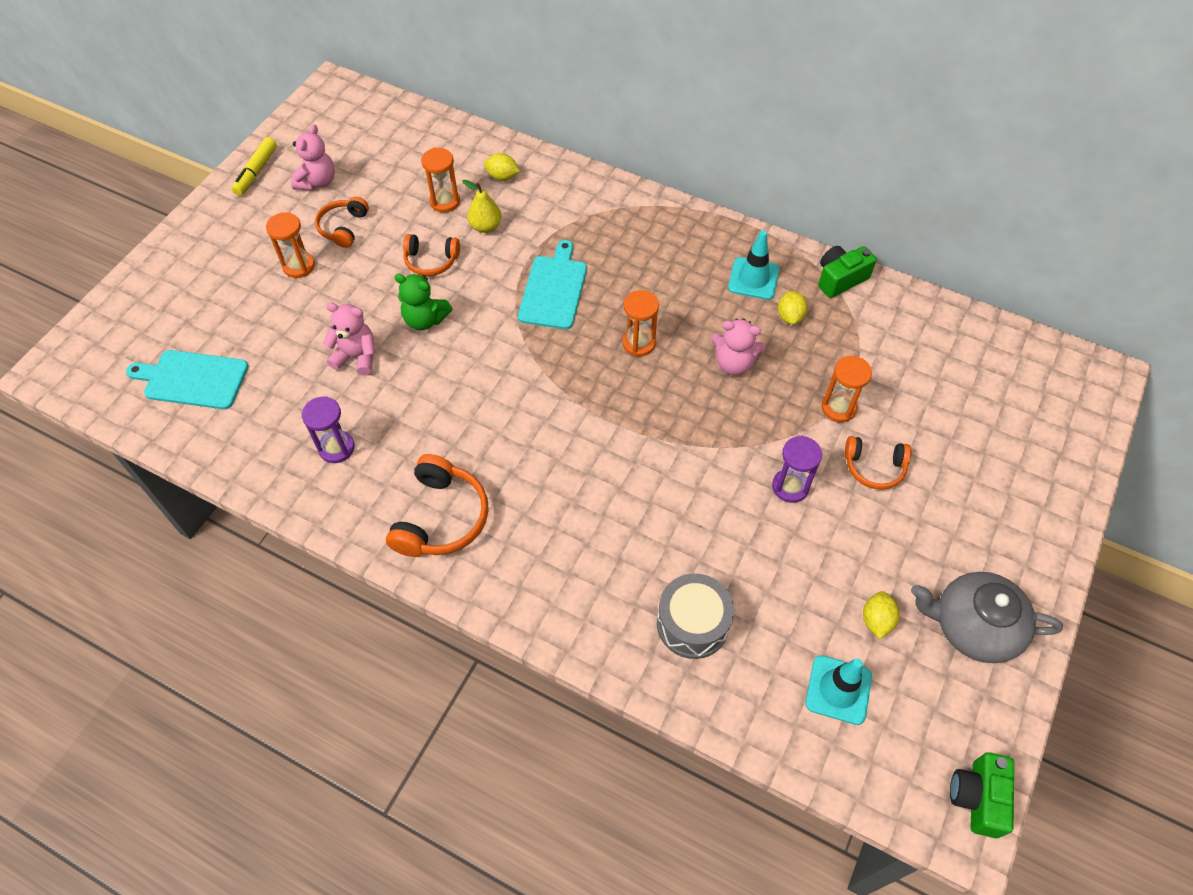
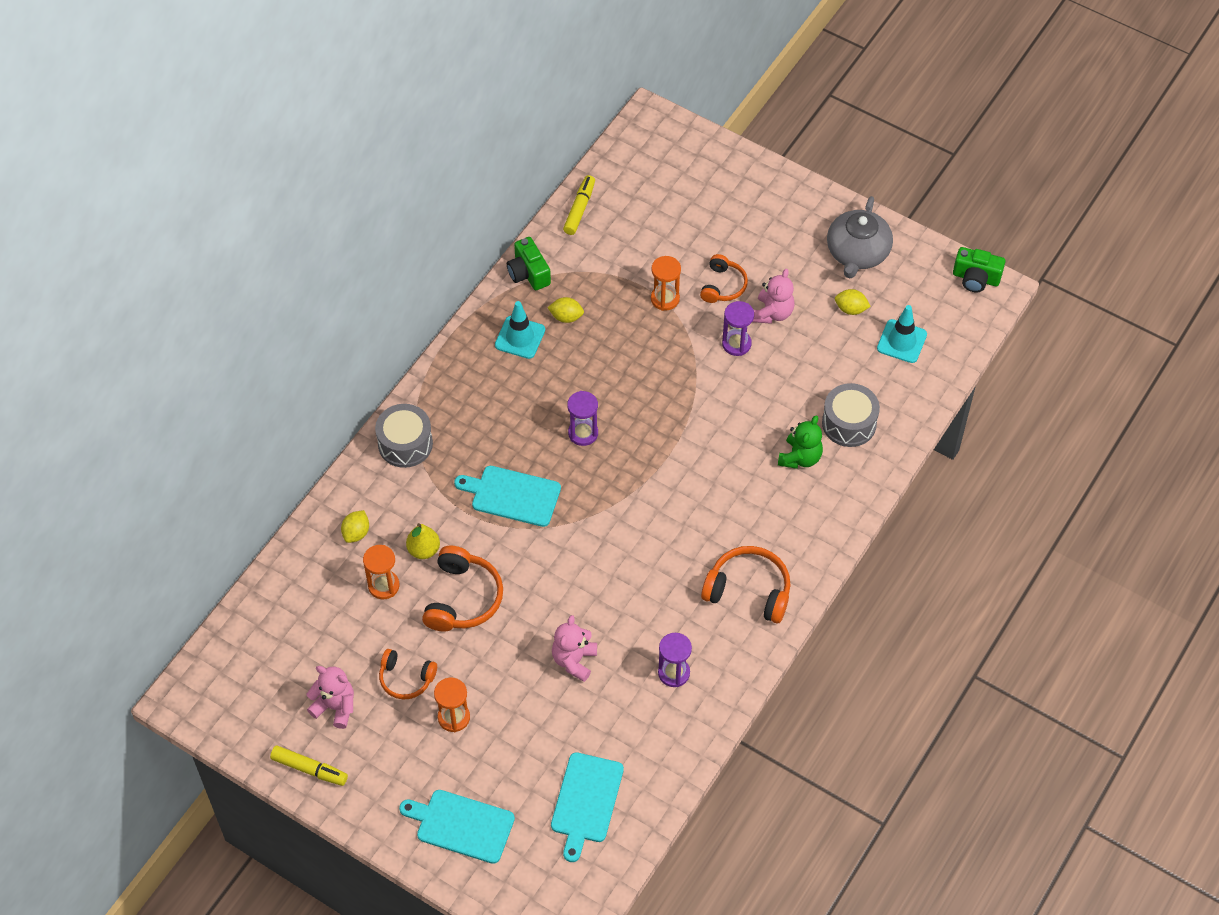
camera: 85 degrees left, 0 degrees up
(183, 282) = (461, 825): none -> turquoise cutting board
(425, 319) = (536, 603): green teddy bear -> green teddy bear (800, 457)
(431, 261) = (463, 598): orange headphones -> orange headphones, size x1.57
(606, 201) = (405, 444): none -> grey drum
(639, 343) = (583, 433): orange hourglass -> purple hourglass
(734, 363) = (612, 365): pink teddy bear -> pink teddy bear (772, 313)
(943, 317) = (579, 209): none -> yellow marker

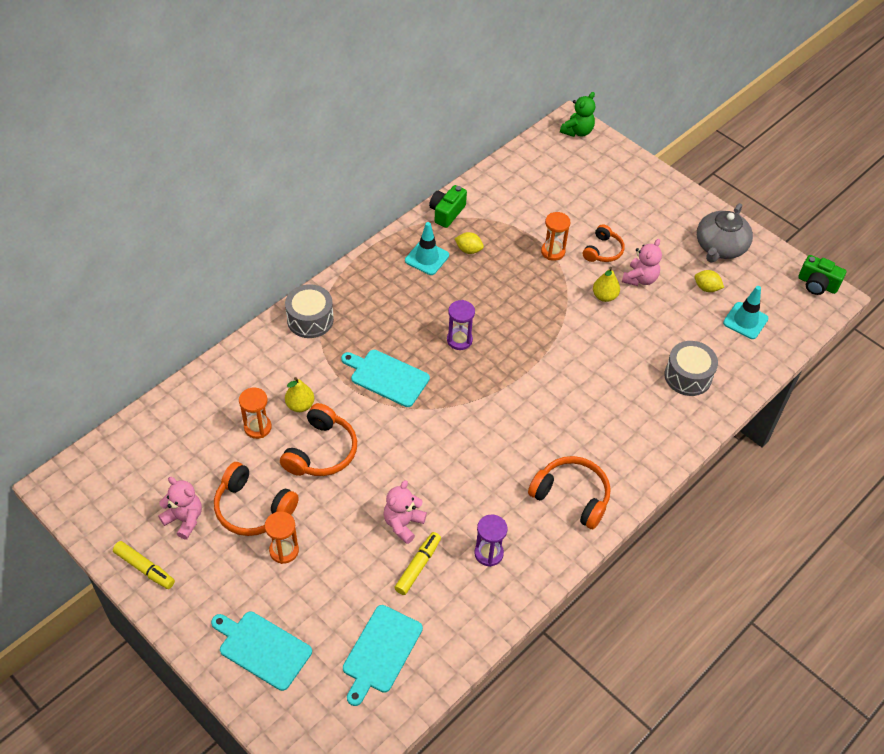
camera: 10 degrees right, 5 degrees down
(356, 533) = (248, 380): yellow lemon -> none
(406, 679) = (252, 508): orange headphones -> orange headphones, size x1.57
(528, 273) = (446, 213): green camera -> green camera turned 45 degrees clockwise
(579, 209) = (500, 175): yellow marker -> yellow marker (418, 566)
(736, 344) = (604, 296): purple hourglass -> yellow pear
(800, 457) = (640, 395): green teddy bear -> green teddy bear (577, 131)

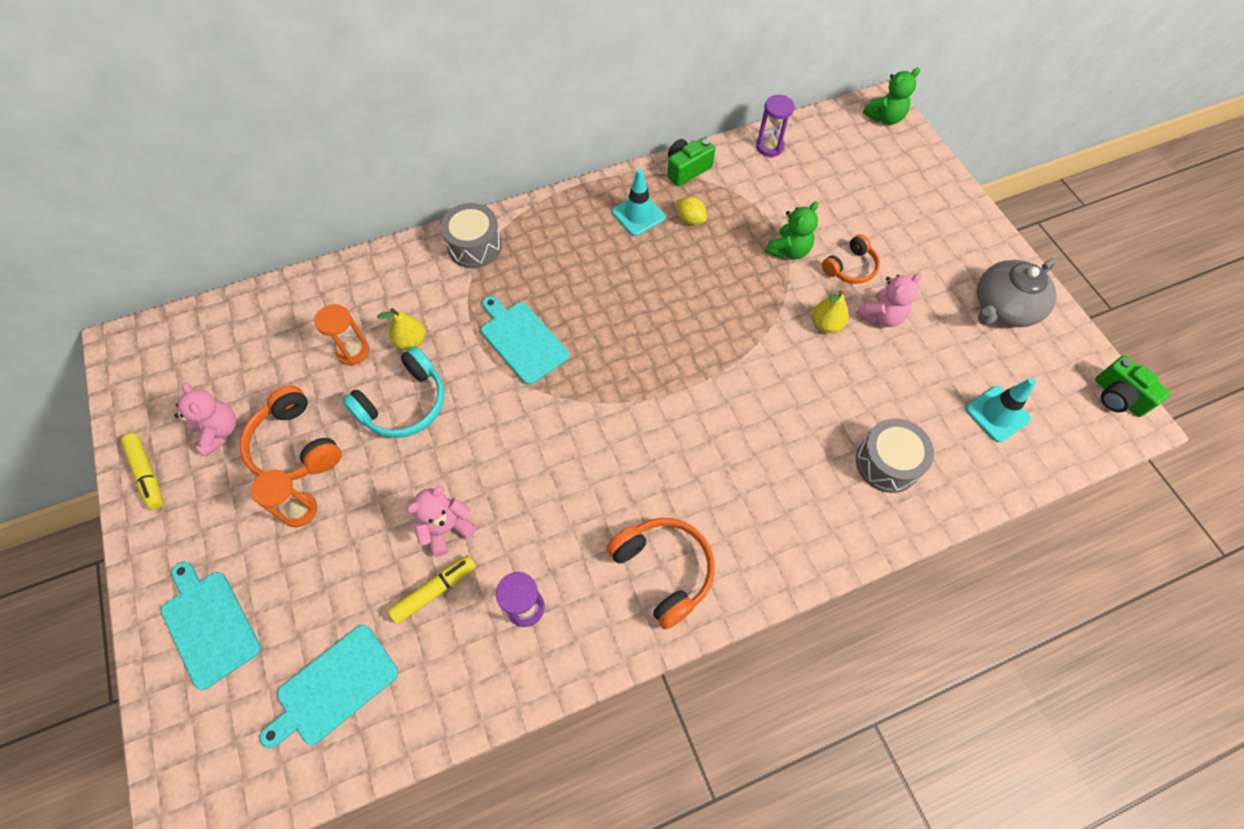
camera: 25 degrees right, 10 degrees up
(321, 451) = (404, 404): orange headphones -> turquoise headphones
(459, 340) = (626, 323): purple hourglass -> purple hourglass (769, 147)
(553, 251) = (788, 250): orange hourglass -> green teddy bear
(706, 288) = (963, 354): yellow lemon -> none

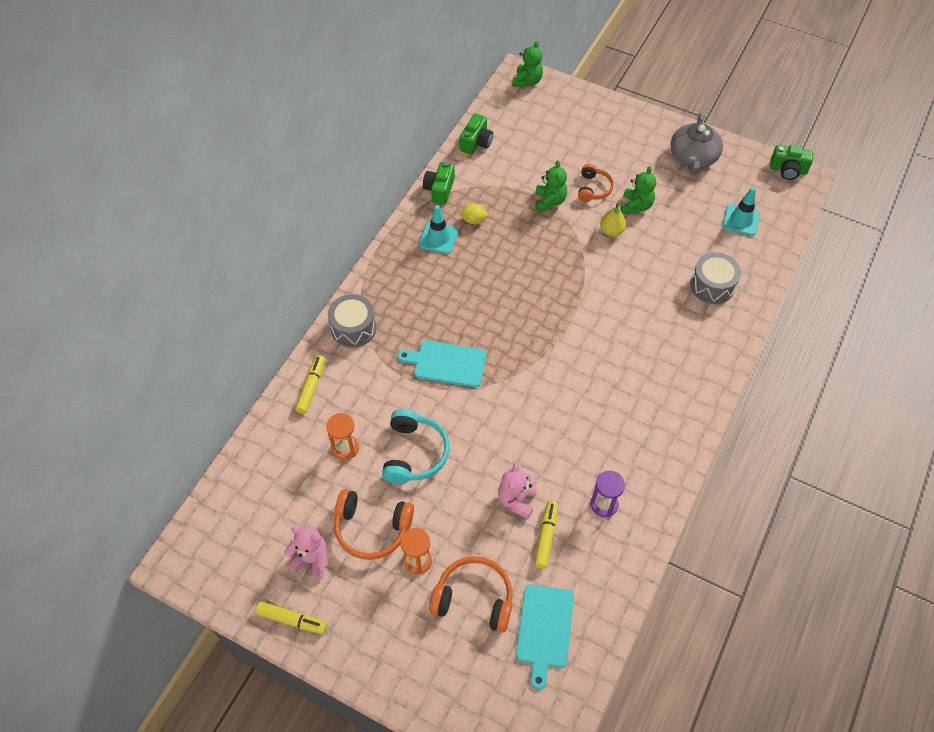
camera: 40 degrees left, 5 degrees down
(209, 624) = (434, 662): turquoise cutting board -> none
(384, 274) = (311, 387): none -> yellow marker
(411, 341) = (377, 414): yellow pear -> none
(664, 570) = (656, 427): orange headphones -> orange headphones (474, 598)
(769, 147) = (476, 142): purple hourglass -> green camera
(881, 316) = (636, 206): pink teddy bear -> green teddy bear

